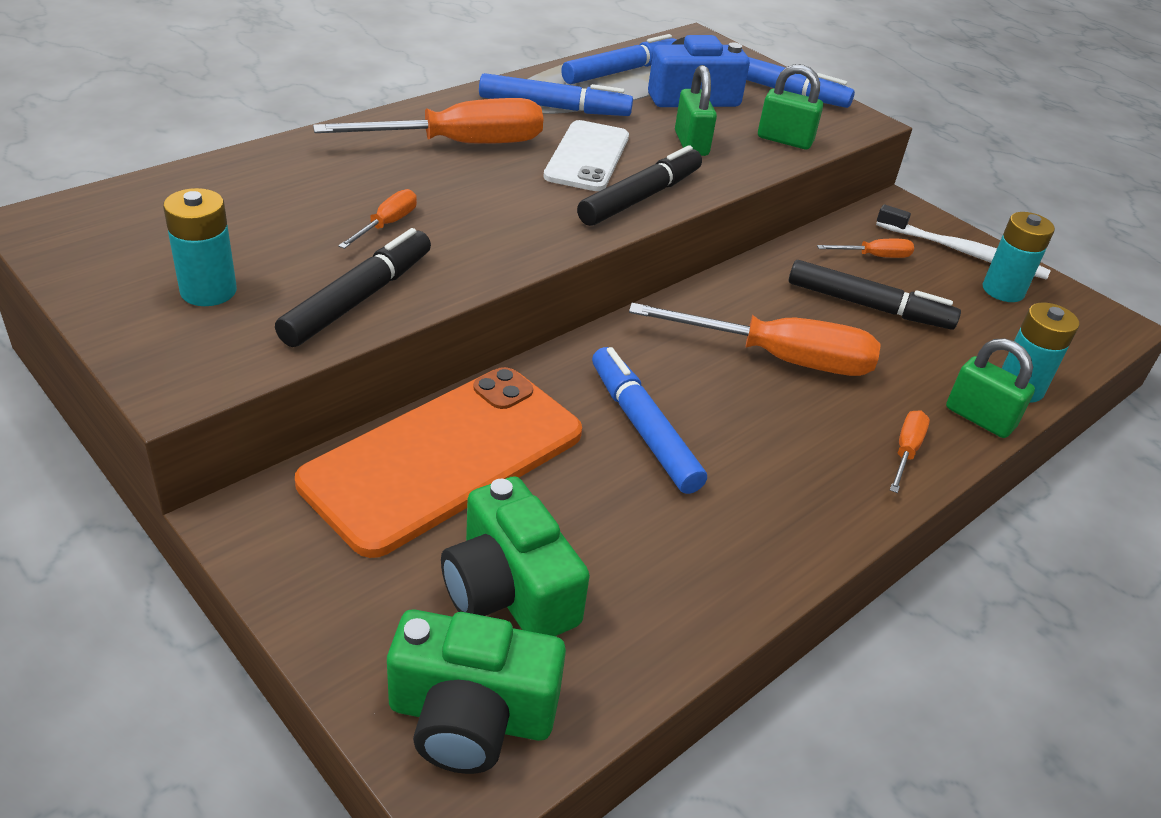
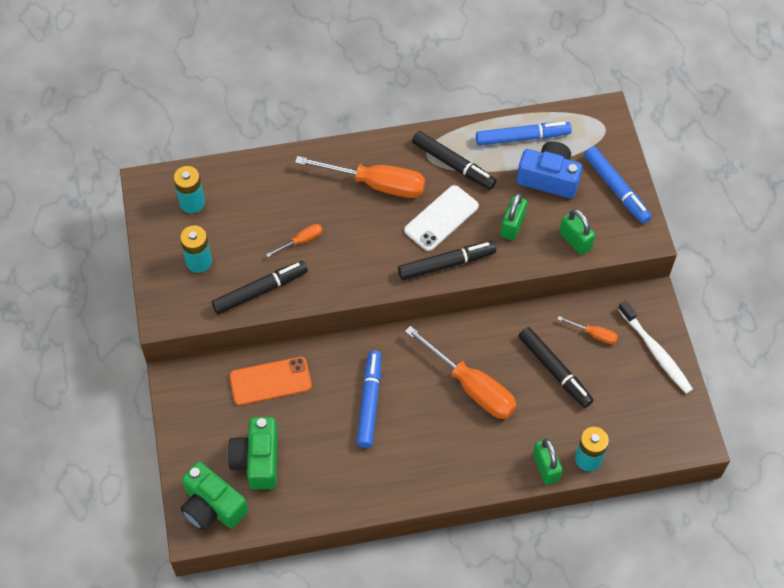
camera: 35 degrees right, 20 degrees up
(444, 458) = (270, 381): orange phone -> orange phone, size x0.59
(554, 107) = (453, 165): blue marker -> black marker
(906, 451) = (487, 469): orange screwdriver -> none
(1003, 290) = (650, 390): turquoise battery -> turquoise battery (192, 203)

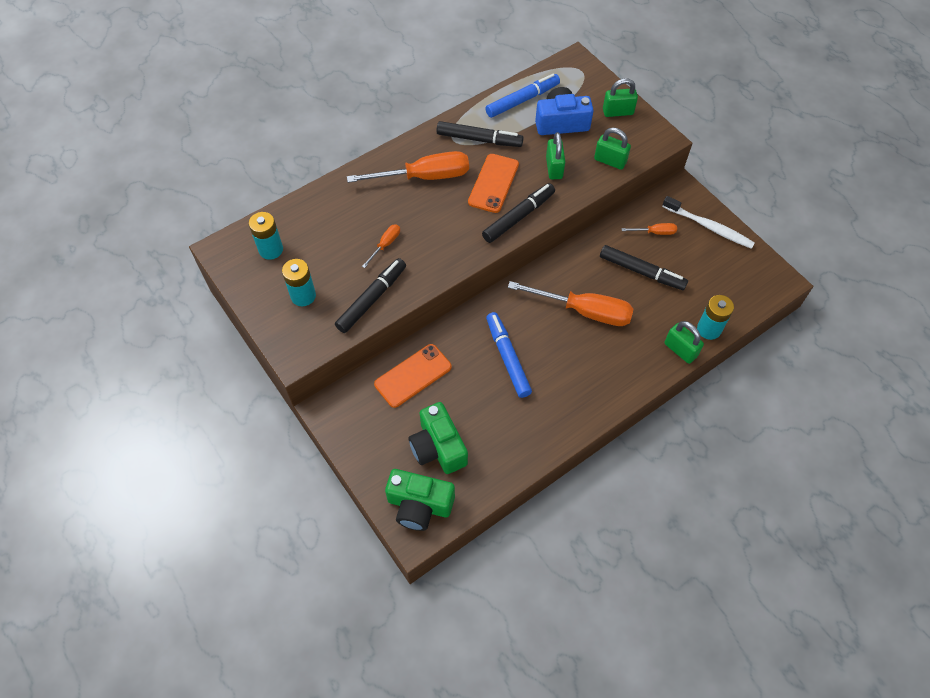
camera: 25 degrees left, 0 degrees up
(441, 218) = (493, 183): white phone -> orange phone
(616, 189) = (617, 112): blue marker -> green padlock

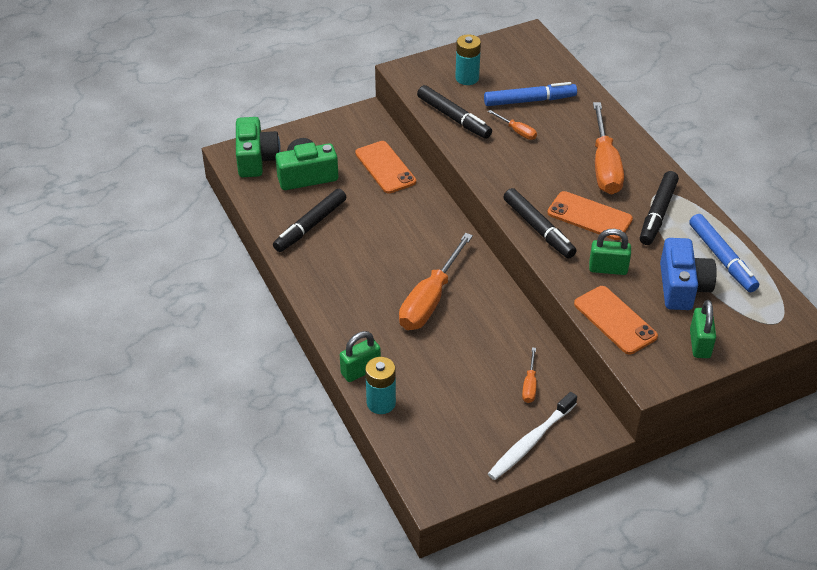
camera: 100 degrees right, 15 degrees down
(271, 249) = (524, 62): turquoise battery -> none
(419, 505) = (256, 159): green camera -> green camera turned 150 degrees clockwise
(507, 357) = (387, 233): blue marker -> blue marker (529, 101)
(610, 161) = (615, 320): green padlock -> orange phone
(641, 272) = (473, 360): black marker -> black marker (310, 226)

